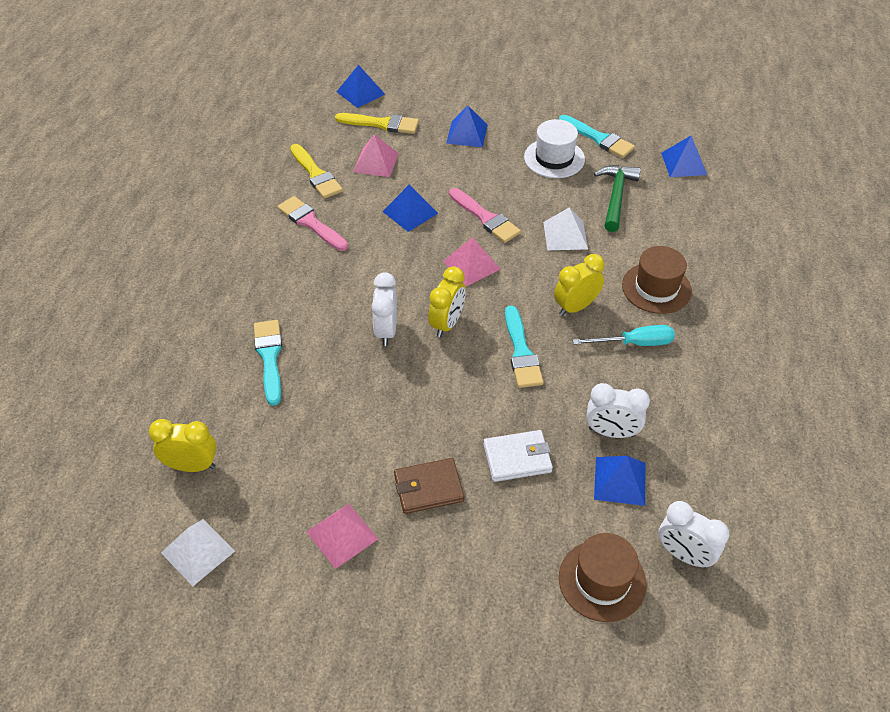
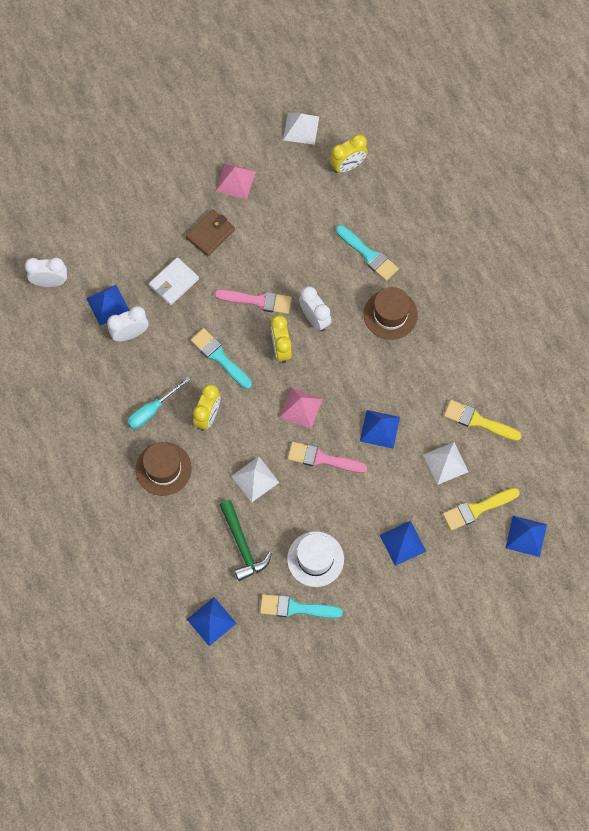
camera: 145 degrees right, 20 degrees up
(311, 223) = (439, 373): pink brush -> pink brush (257, 301)
(376, 162) = (445, 463): pink pyramid -> white pyramid
(602, 580) = (85, 241): brown hat -> brown hat (390, 314)

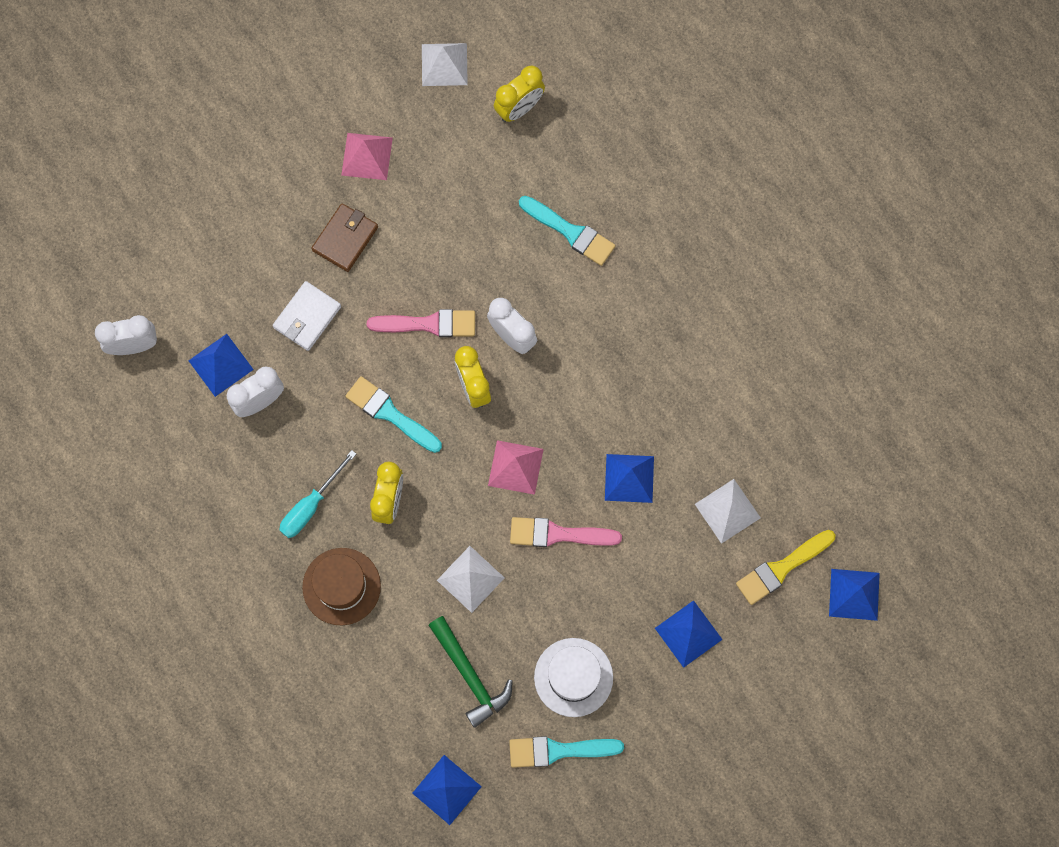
camera: 10 degrees left, 5 degrees up
(390, 314) = (615, 312): brown hat -> none
(478, 421) = (761, 444): yellow brush -> none

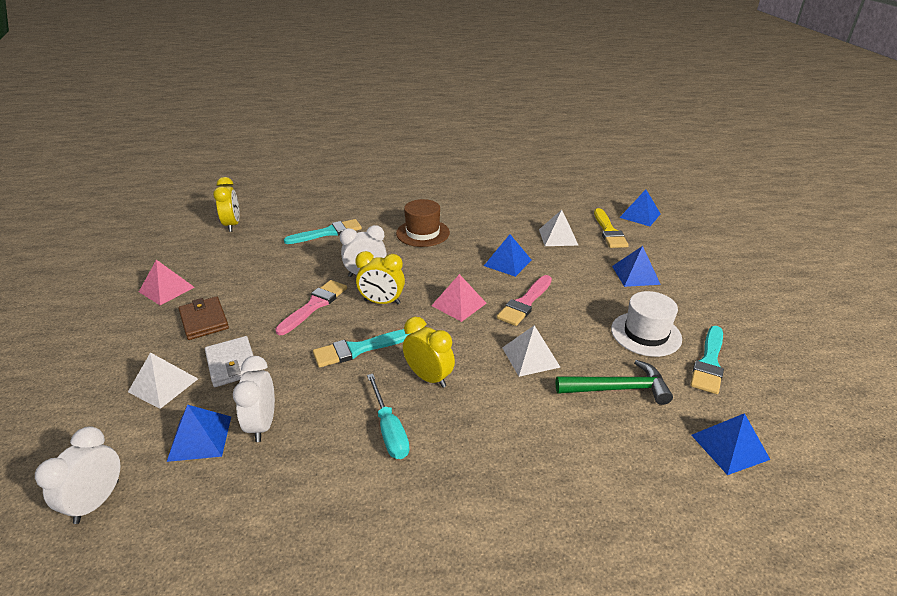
camera: 60 degrees left, 40 degrees down
(341, 586) = (482, 440): brown hat -> brown hat (422, 233)
(444, 64) = (165, 240): white pyramid -> white pyramid (163, 385)

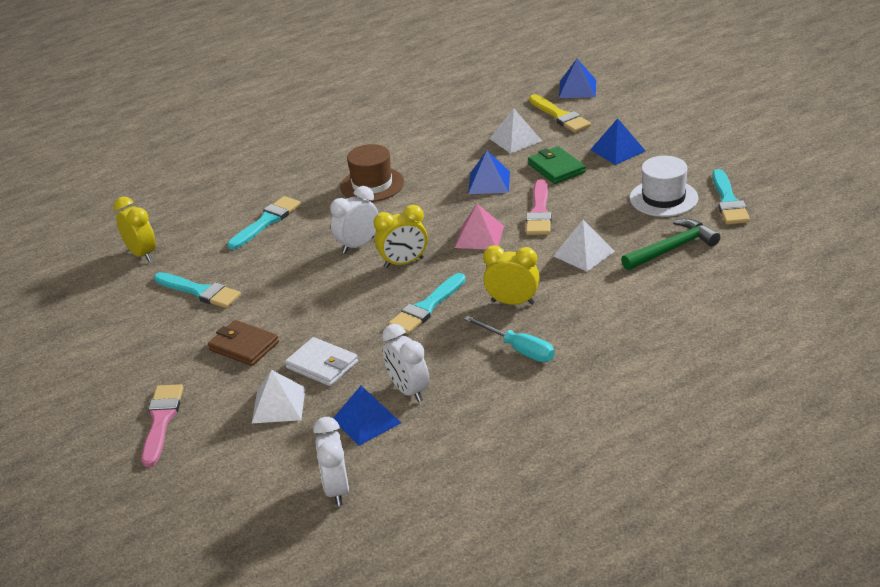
camera: 25 degrees left, 0 degrees up
(166, 289) = (160, 338): pink pyramid -> none
(231, 265) = (200, 291): none -> turquoise brush
(314, 305) = (340, 291): pink brush -> pink brush (161, 421)
(571, 271) = (556, 168): none -> green wallet
(729, 447) = (779, 254): blue pyramid -> none

